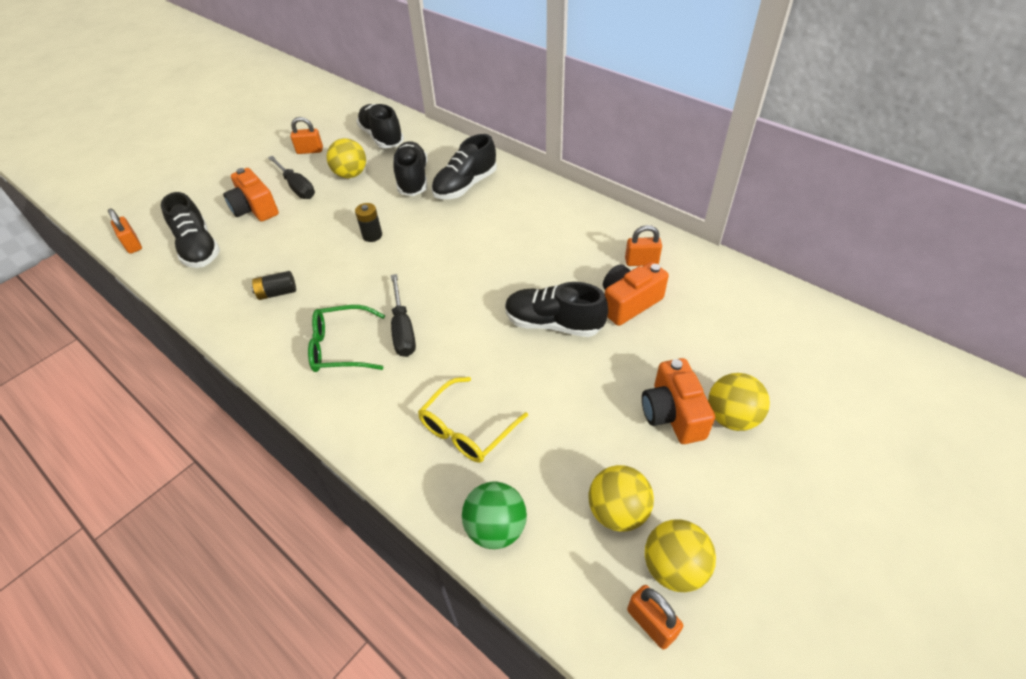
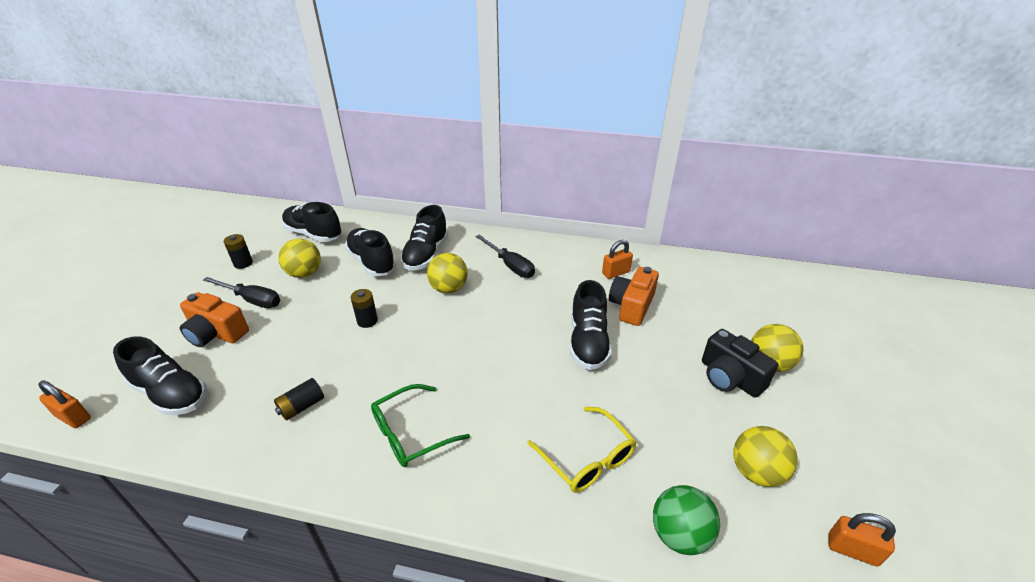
camera: 30 degrees left, 10 degrees down
(310, 151) = (243, 263): orange padlock -> black battery
(403, 329) = (460, 394): black screwdriver -> black screwdriver (510, 265)
(467, 429) = (587, 458): yellow glasses -> yellow glasses turned 45 degrees counterclockwise
(553, 324) = (588, 342): black shoe -> black shoe turned 75 degrees counterclockwise
(672, 414) = (730, 377): orange camera -> black camera
(674, 567) = (829, 496): yellow ball -> yellow ball (448, 288)

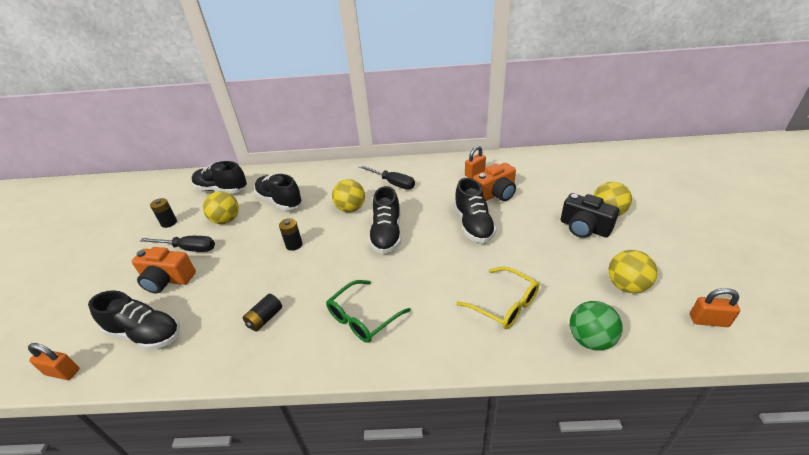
camera: 10 degrees left, 0 degrees up
(426, 254) = (322, 188): black shoe -> black shoe (387, 234)
(631, 306) = (495, 194): orange camera -> orange camera turned 135 degrees counterclockwise

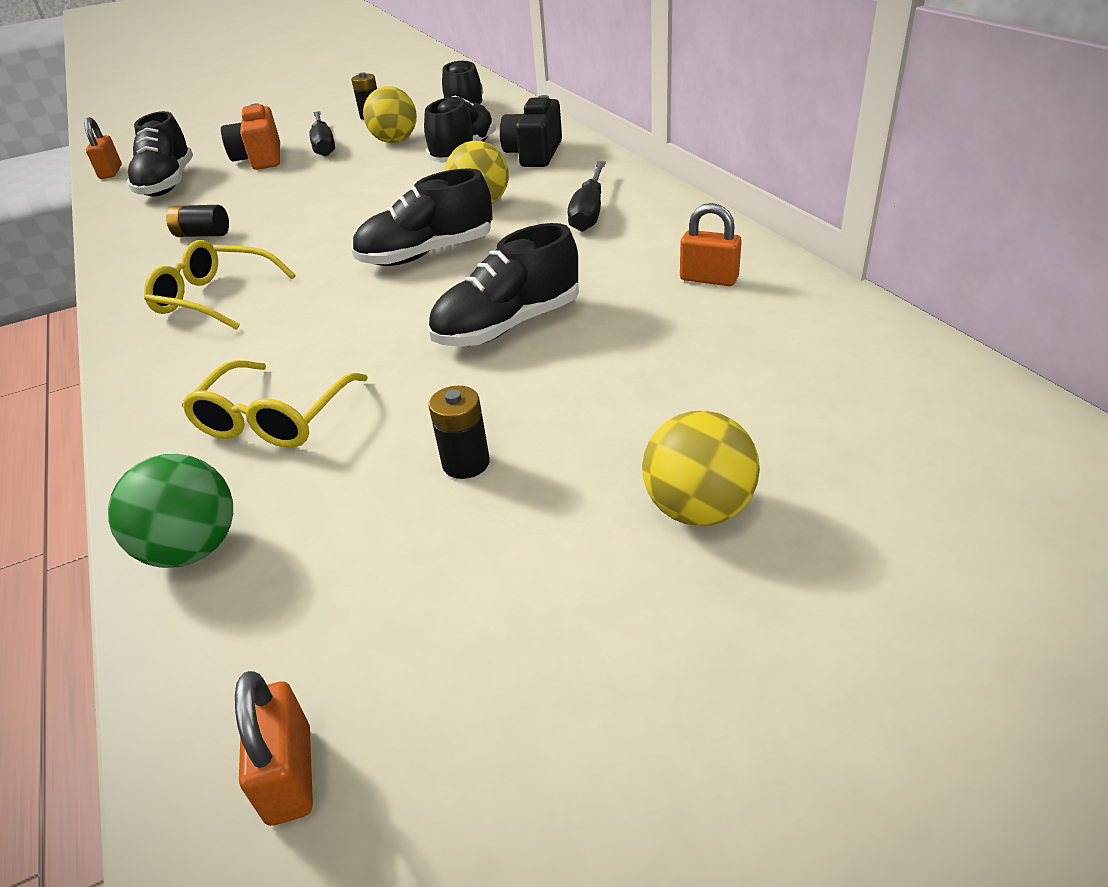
camera: 65 degrees right, 0 degrees up
(294, 245) = (362, 198): black battery -> black battery (466, 463)
(363, 318) = (215, 298): green glasses -> yellow glasses
(495, 194) = (646, 323): orange camera -> none
(584, 228) = (596, 477): black camera -> black camera (534, 154)
(626, 286) = (386, 586): yellow ball -> none

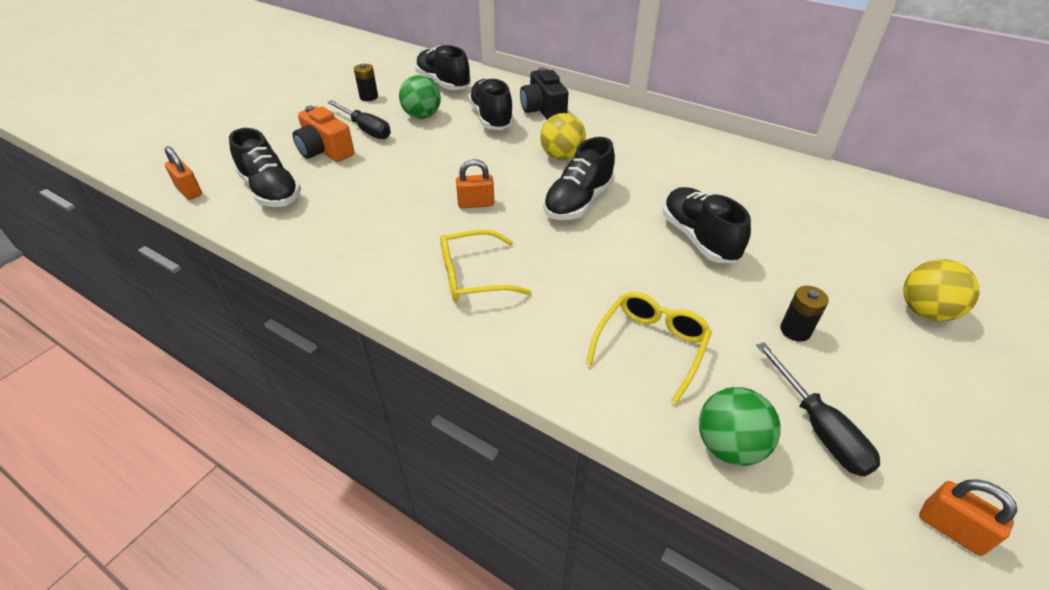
camera: 35 degrees left, 5 degrees up
(202, 234) = (379, 228): black battery -> none
(275, 418) = (651, 346): yellow glasses -> yellow glasses turned 135 degrees counterclockwise
(395, 141) = (422, 116): yellow ball -> green ball
(508, 326) = (698, 238): black shoe -> black shoe turned 135 degrees clockwise
(589, 212) = (638, 147): black screwdriver -> black screwdriver (819, 428)
(709, 279) = (762, 178): orange padlock -> orange padlock (476, 203)

